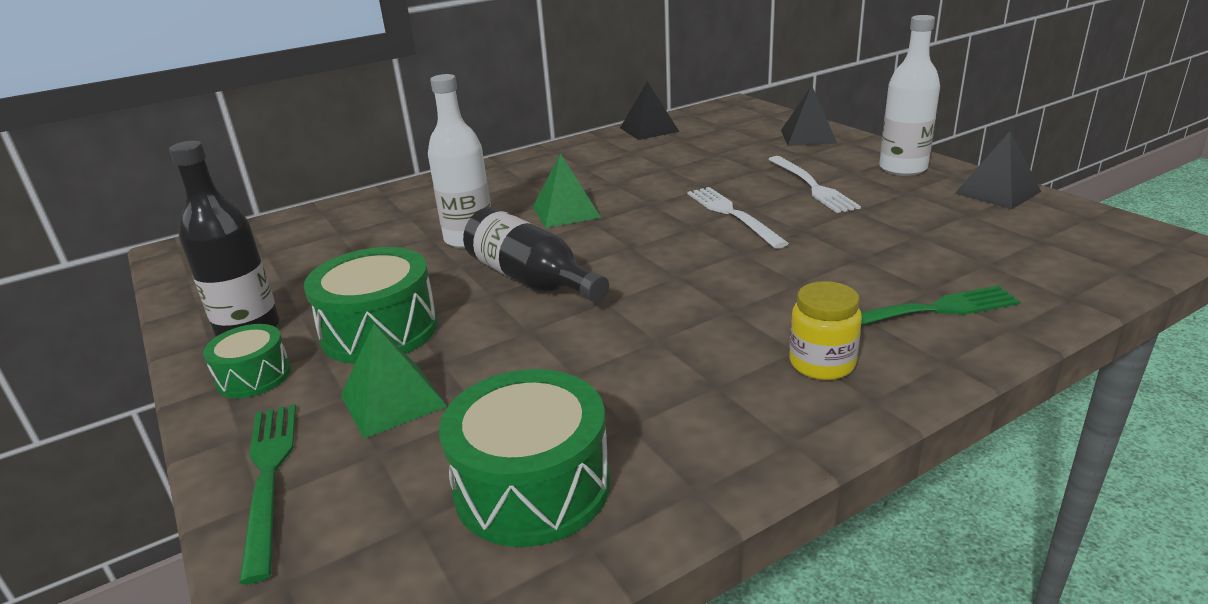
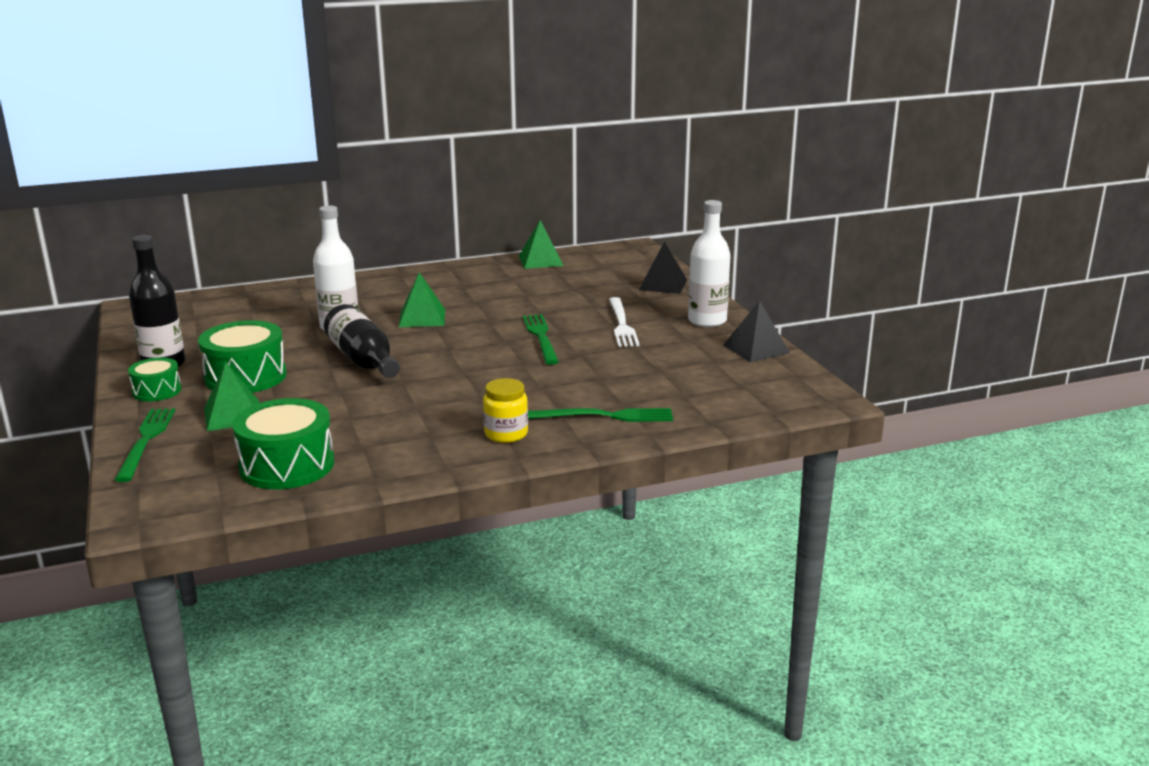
camera: 10 degrees right, 5 degrees down
(649, 129) = (540, 260): black pyramid -> green pyramid
(733, 215) = (541, 337): white fork -> green fork

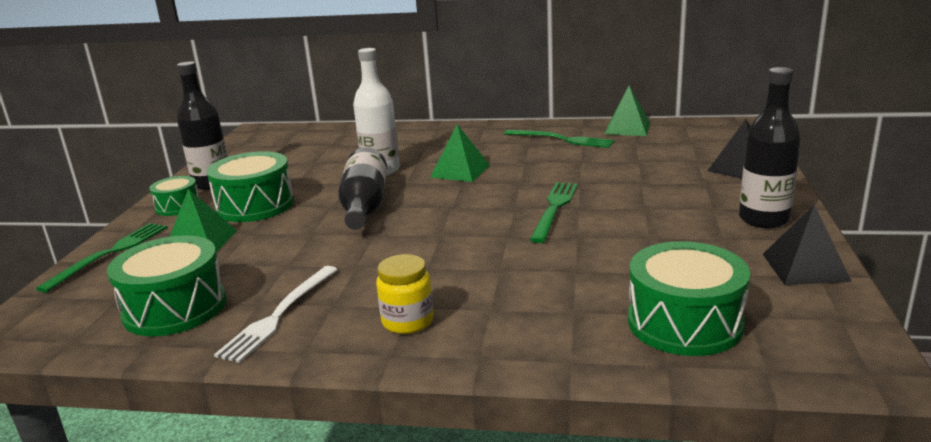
camera: 30 degrees right, 0 degrees up
(605, 416) = (537, 323): green fork -> green fork (561, 139)
(621, 324) = (656, 207): white fork -> white fork (279, 314)
(704, 396) = (684, 323): none -> green drum
(707, 321) = (764, 219): white bottle -> black bottle

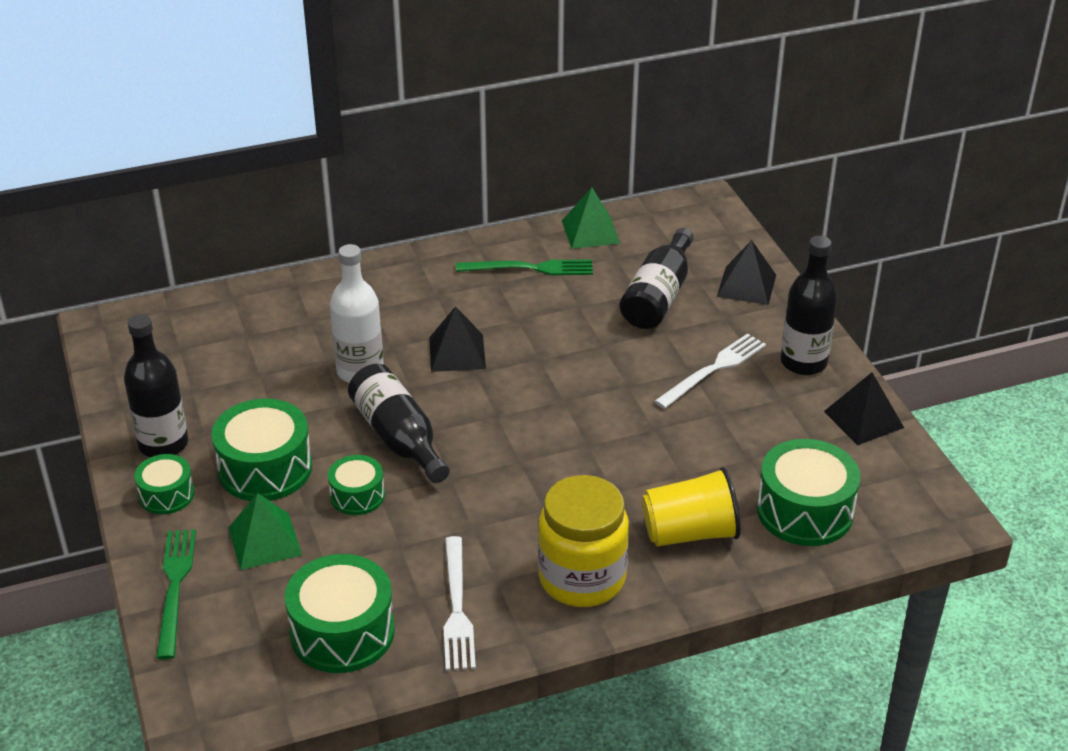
camera: 30 degrees left, 15 degrees up
(295, 230) = (357, 495): none -> green drum
(407, 321) = (582, 578): yellow jar -> yellow jar, size x1.77
(460, 171) = (457, 352): green pyramid -> black pyramid
(544, 312) = (689, 533): none -> yellow cup
(554, 209) = (605, 394): green fork -> none
(654, 164) = (658, 296): none -> black bottle
(666, 210) = (713, 370): none -> white fork

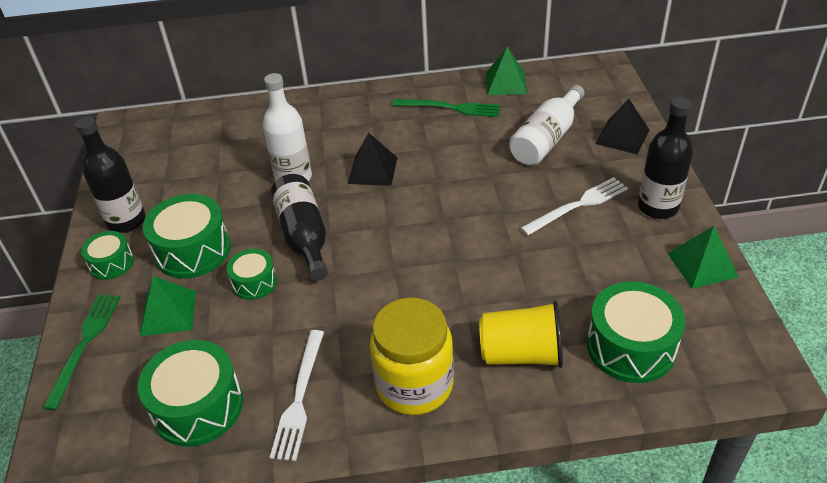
camera: 15 degrees right, 5 degrees up
(658, 296) = (547, 139): black bottle -> white bottle
(863, 419) = (702, 264): black pyramid -> green pyramid

